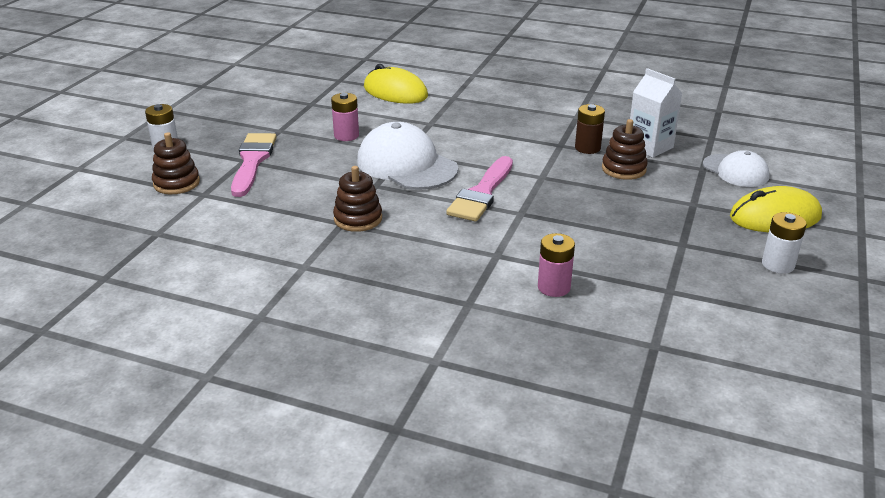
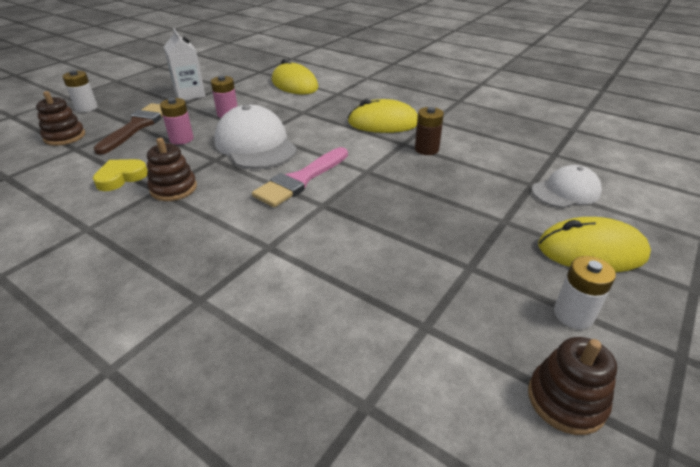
camera: 15 degrees right, 5 degrees up
(252, 161) = (137, 126): pink brush -> brown brush
(290, 216) = (121, 177): none -> yellow heart
(526, 126) = (383, 123): none -> yellow mouse
(554, 287) = (299, 297): pink battery -> pink battery (181, 139)
(623, 169) = (450, 174): brown stacking toy -> brown stacking toy (566, 400)
(649, 147) = (487, 155): white carton -> white carton (190, 94)
(735, 171) = (566, 191): white cap -> white cap turned 90 degrees counterclockwise

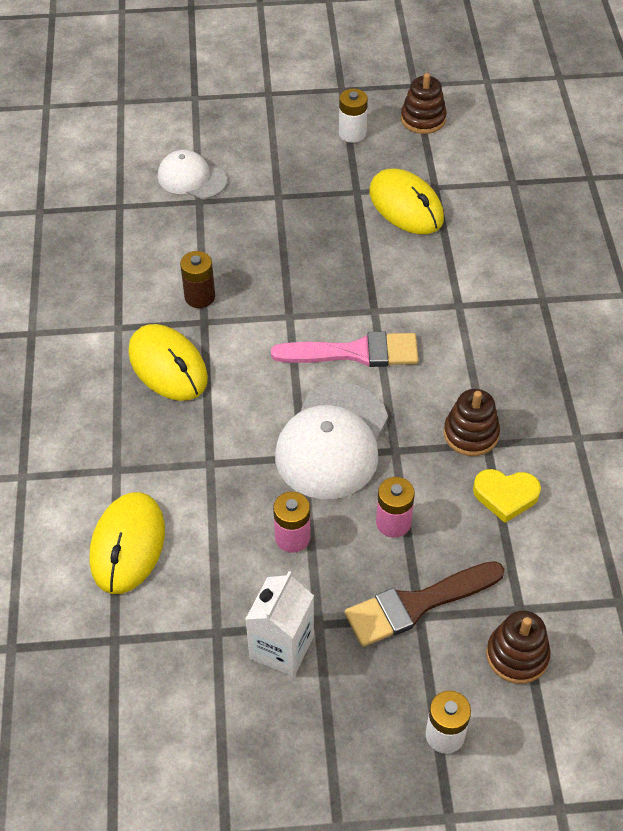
camera: 130 degrees left, 15 degrees up
(591, 251) = (271, 143): yellow mouse -> yellow mouse (406, 206)

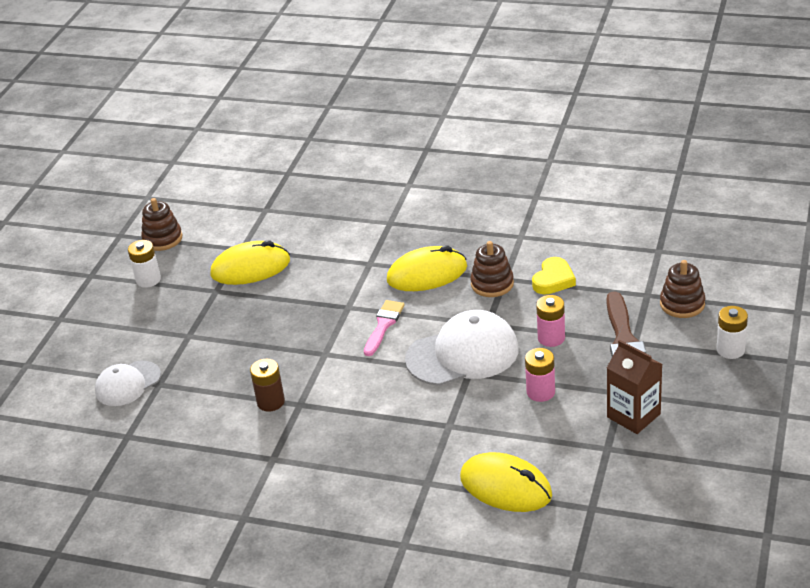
camera: 65 degrees left, 15 degrees down
(168, 366) = (335, 433): yellow mouse -> yellow mouse (427, 274)
(281, 647) = (633, 415): white carton -> brown carton
(332, 441) = (462, 354): white cap -> white cap turned 60 degrees counterclockwise
(354, 352) = (383, 325): pink brush -> pink brush, size x0.67

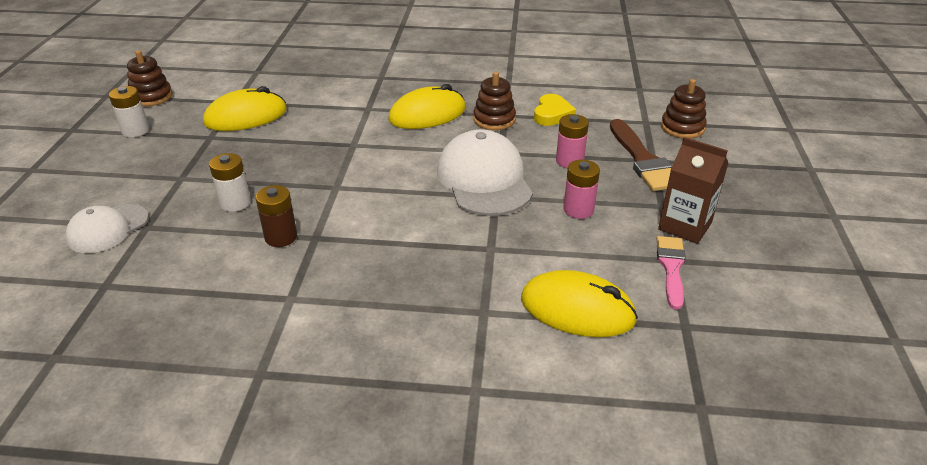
camera: 15 degrees left, 0 degrees up
(383, 325) = (394, 158): pink brush -> pink brush (671, 268)
(462, 354) = (484, 179): white cap -> white cap turned 75 degrees counterclockwise
(730, 350) = (748, 162): white battery -> white battery (235, 203)

